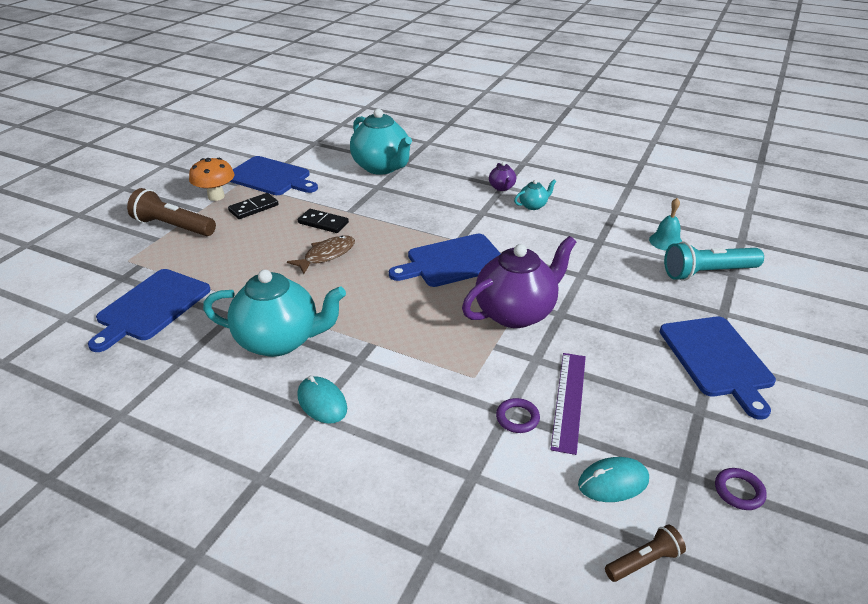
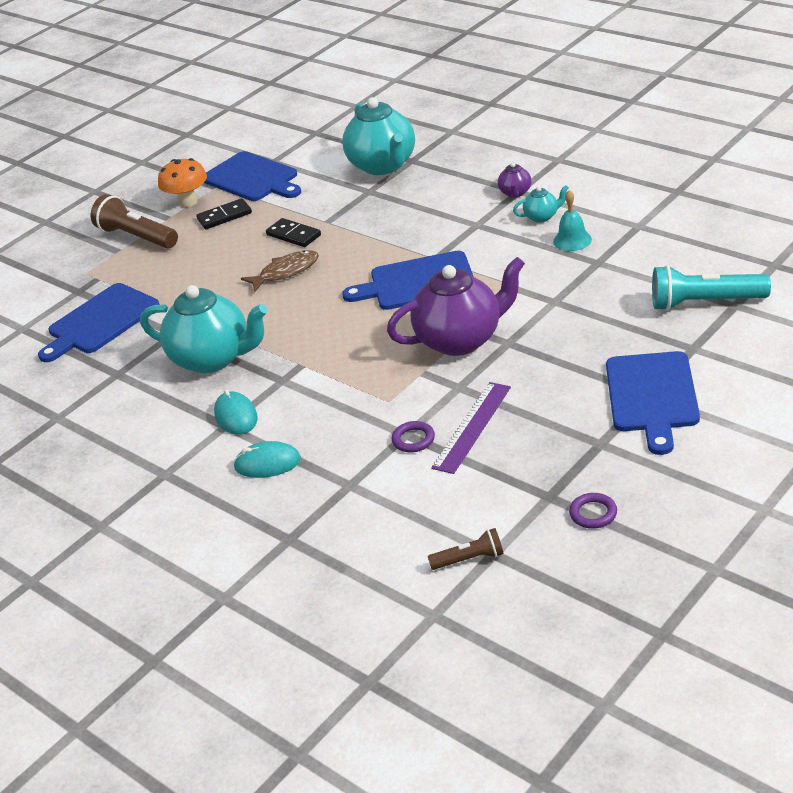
camera: 20 degrees right, 0 degrees up
(613, 482) = (476, 498): turquoise mouse -> turquoise mouse (267, 463)
(666, 241) = (678, 264): turquoise bell -> turquoise bell (572, 240)

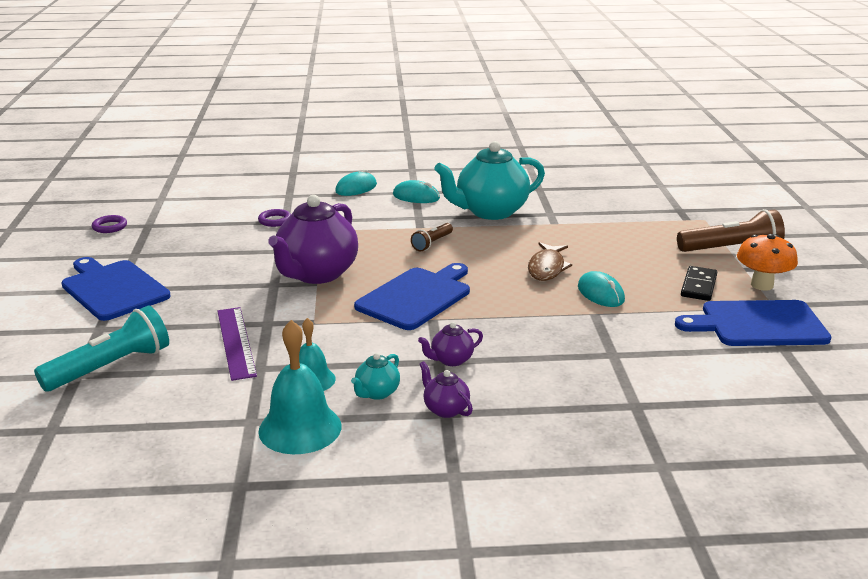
camera: 130 degrees right, 10 degrees down
(100, 321) = (617, 203): blue cutting board -> none
(293, 235) = (600, 293): black domino -> turquoise mouse
(383, 165) = (654, 387): turquoise teapot -> none
(468, 222) = (451, 360): none -> purple teapot
(469, 559) = (173, 193): brown flashlight -> brown flashlight (432, 243)
(472, 427) = (241, 236): purple ruler -> purple ruler (236, 342)
(612, 211) = (300, 428): none -> turquoise bell

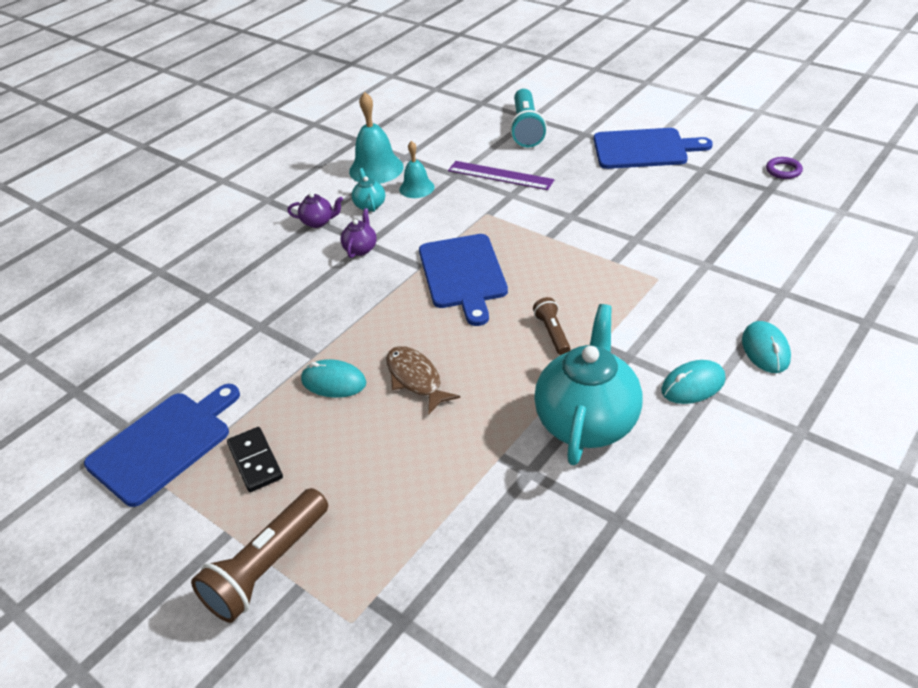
camera: 135 degrees right, 15 degrees up
(275, 220) = (713, 259): purple ring -> none
(317, 274) = (564, 242): purple teapot -> none
(762, 285) = (192, 514): orange mushroom -> none

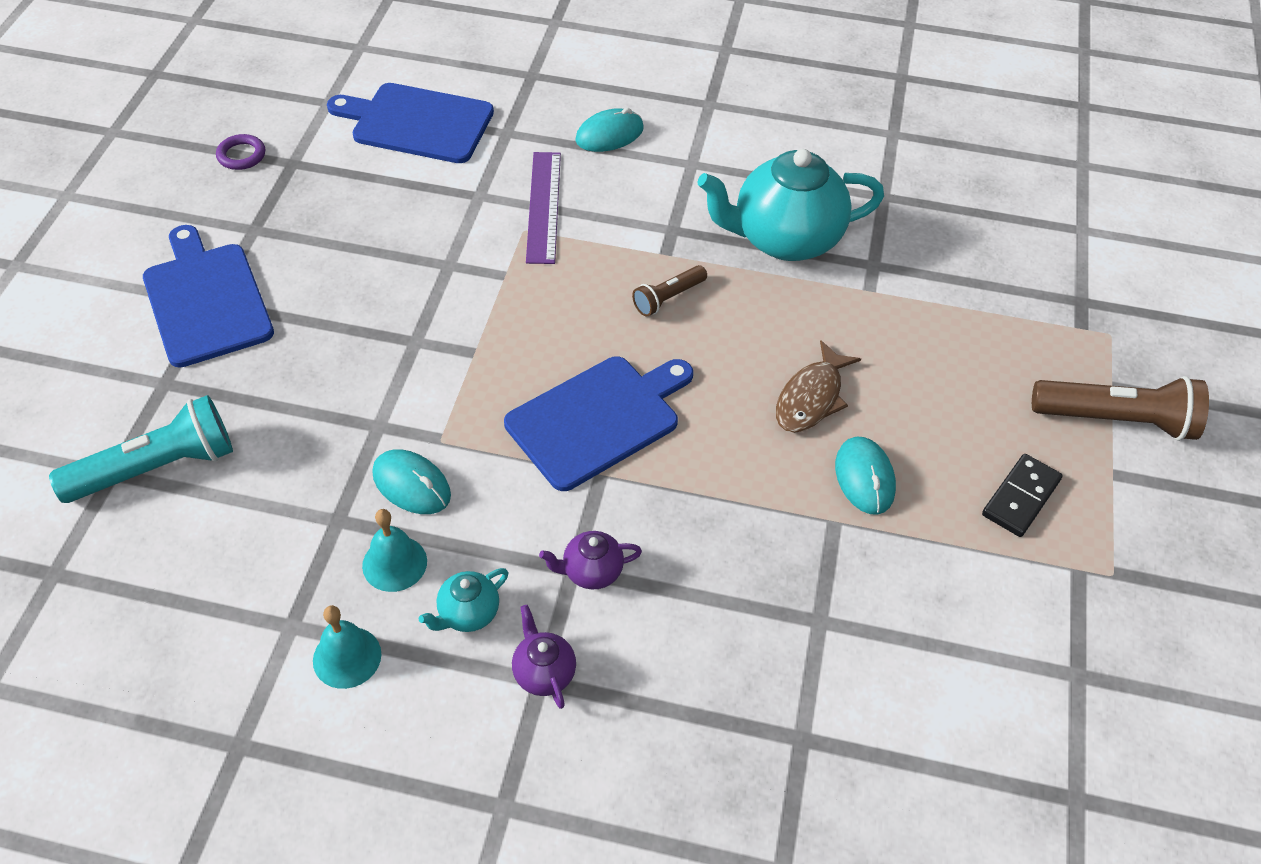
camera: 120 degrees left, 10 degrees up
(164, 444) = (1068, 610): blue cutting board -> blue cutting board (417, 123)
(376, 169) = (347, 657): turquoise bell -> turquoise bell, size x0.62
(500, 175) = (325, 457): purple ruler -> purple ruler (544, 206)
(693, 385) = (689, 176): turquoise mouse -> turquoise mouse (411, 485)

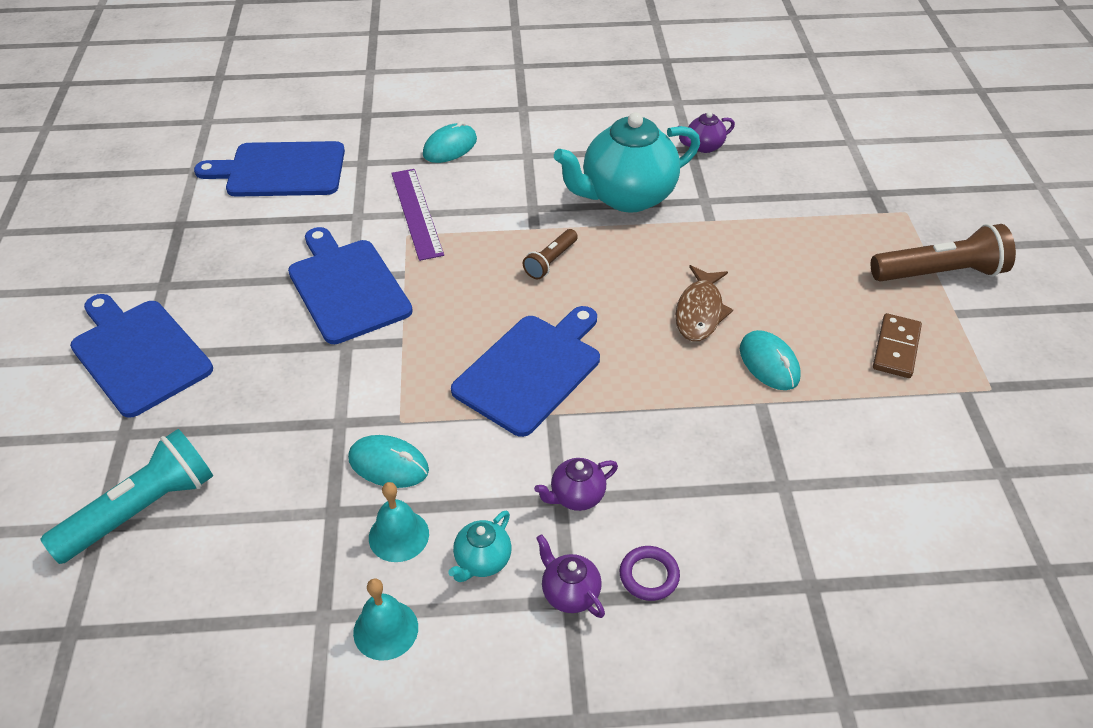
camera: 15 degrees left, 5 degrees down
(241, 155) = (129, 227): purple ring -> purple ring (649, 575)
(439, 276) = (347, 287): none -> blue cutting board
(900, 197) = (703, 146): none -> purple teapot
(1020, 497) = (896, 348): black domino -> brown domino

